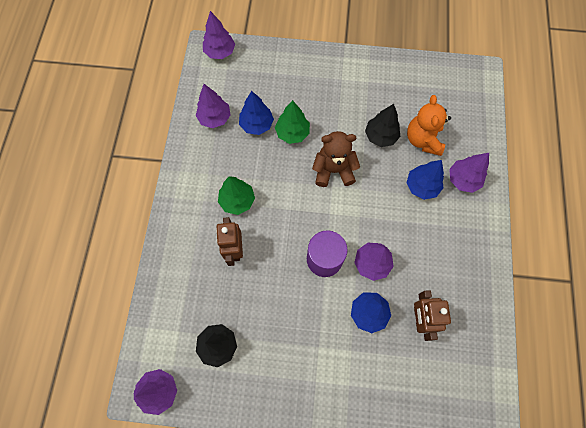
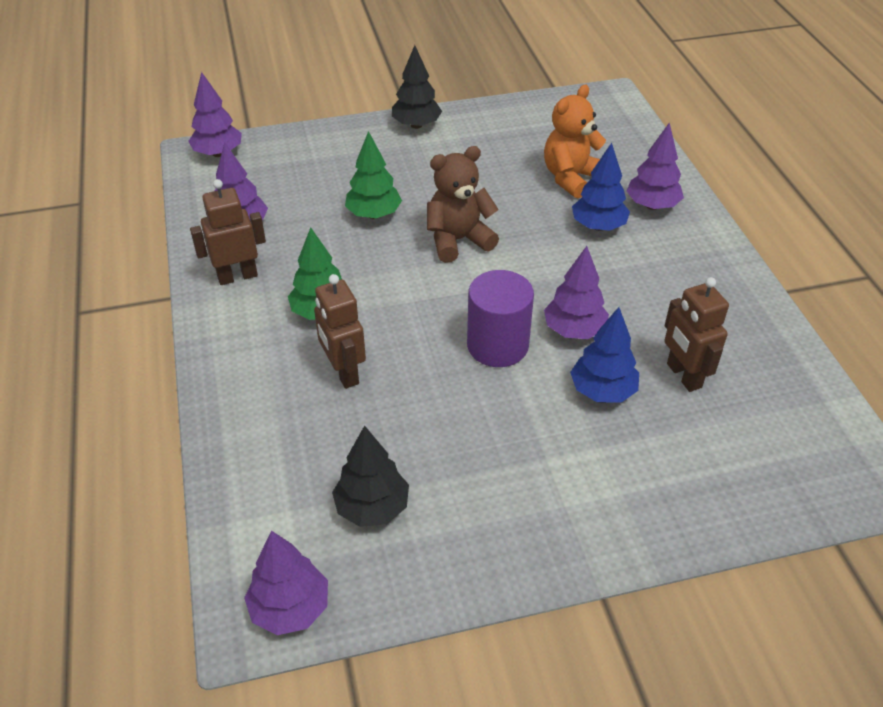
camera: 20 degrees left, 25 degrees down
(201, 158) = (237, 276): none -> brown robot
(256, 124) = (313, 218): blue tree -> none
(380, 136) = (508, 188): black tree -> black tree (416, 125)
(423, 140) = (571, 178): orange teddy bear -> orange teddy bear turned 60 degrees clockwise

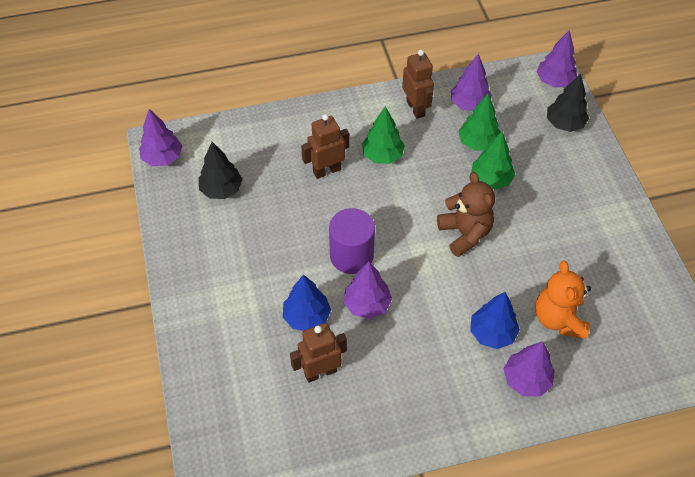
camera: 90 degrees right, 10 degrees up
(311, 221) = (478, 143): none -> green tree
(416, 125) = (619, 204): black tree -> black tree (564, 124)
(571, 178) = (558, 319): orange teddy bear -> orange teddy bear turned 135 degrees counterclockwise

